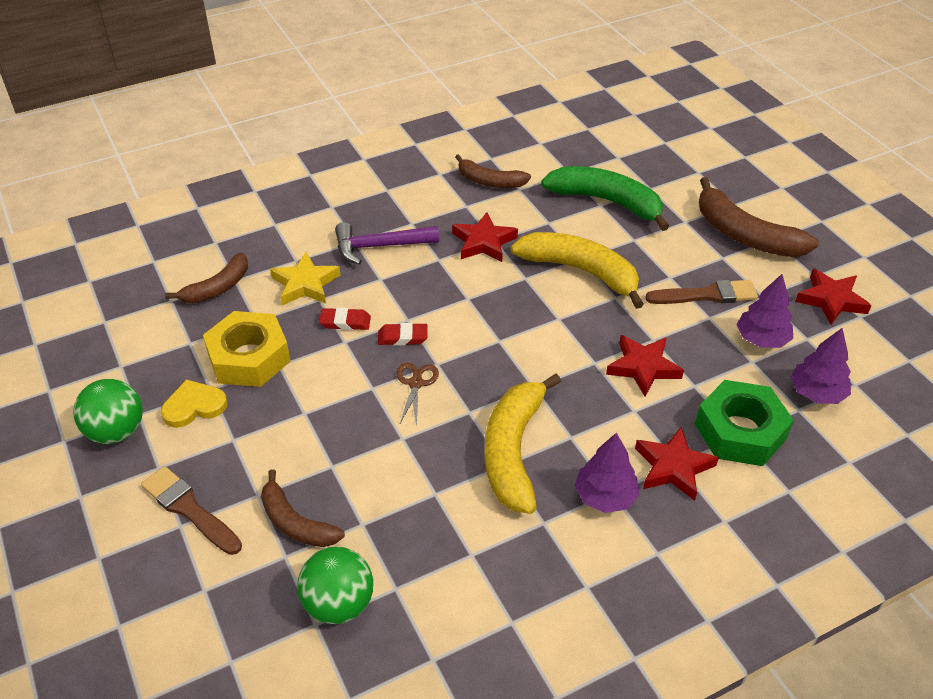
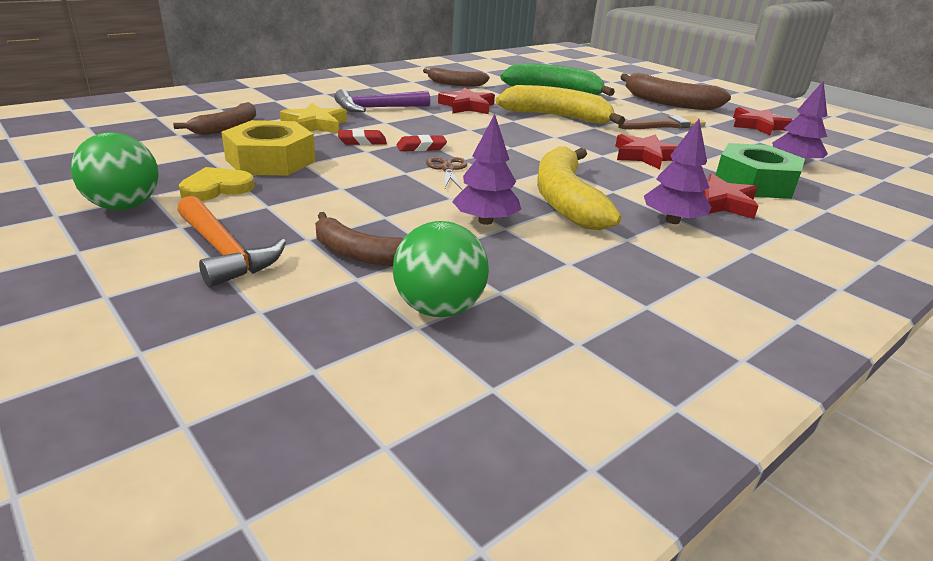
camera: 15 degrees left, 15 degrees down
(189, 509) = (225, 252): brown brush -> orange hammer
(761, 339) = (726, 142): purple tree -> purple tree (485, 221)

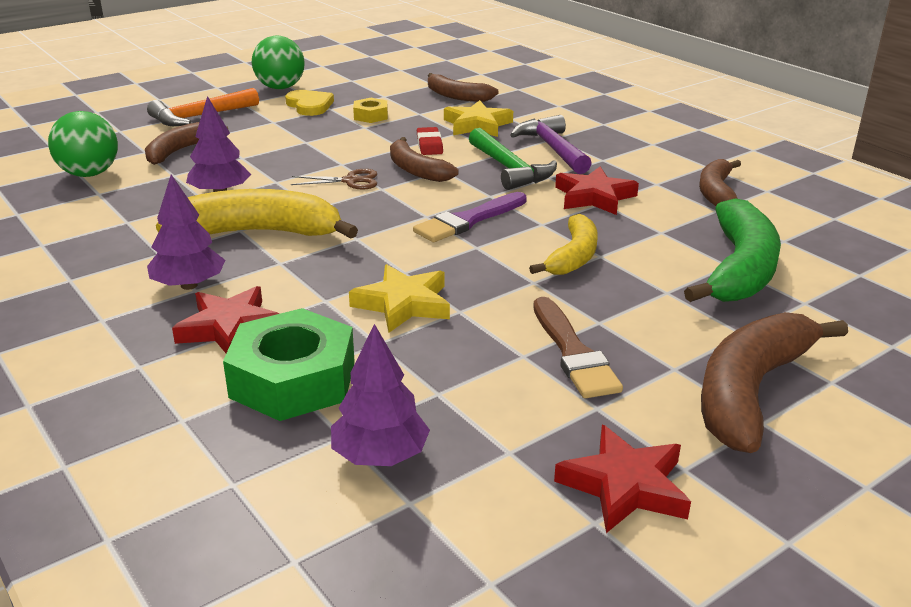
camera: 95 degrees right, 0 degrees up
(270, 160) = (371, 116): yellow nut -> yellow nut, size x0.49
(419, 121) = (510, 169): none -> green hammer
(421, 147) = (416, 170): red eraser -> brown banana
(515, 136) = (468, 220): none -> purple brush
(557, 117) = (573, 257): yellow banana -> yellow banana, size x0.62
(645, 156) = (403, 304): red star -> yellow star

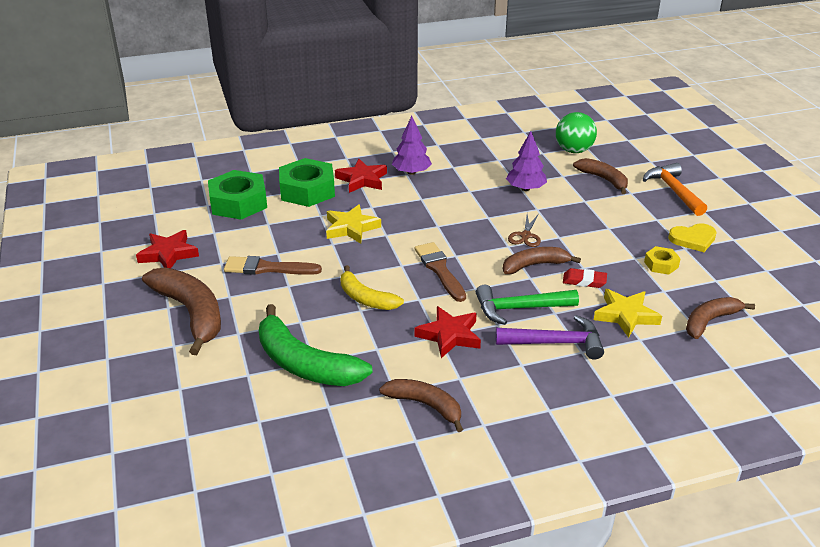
camera: 110 degrees right, 5 degrees up
(259, 232) = (462, 196): yellow banana -> none
(280, 87) = (744, 231): green ball -> none
(380, 456) = (238, 203): purple tree -> green nut
(468, 220) = (439, 270): purple brush -> brown brush

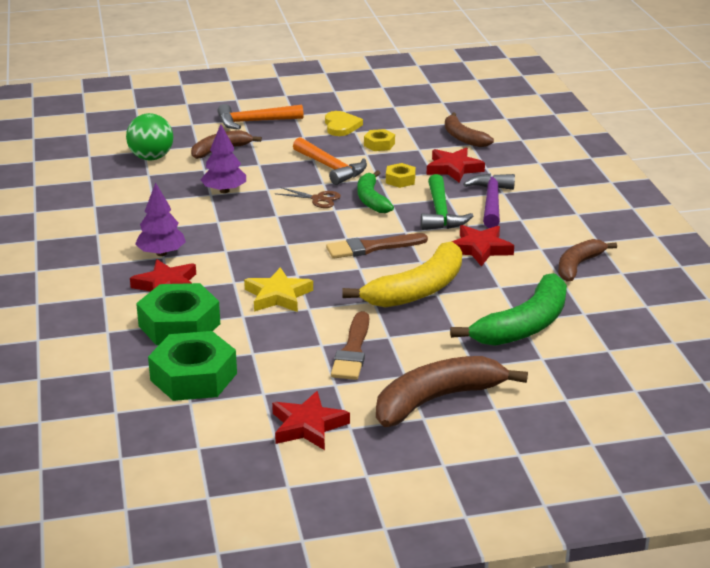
camera: 85 degrees left, 5 degrees down
(365, 298) = (417, 290): yellow banana -> yellow banana, size x1.62
(534, 265) = (371, 199): brown banana -> green banana
(584, 281) = (400, 180): red eraser -> yellow nut
(593, 239) = (331, 168): none -> orange hammer
(625, 315) = (454, 169): yellow star -> red star

